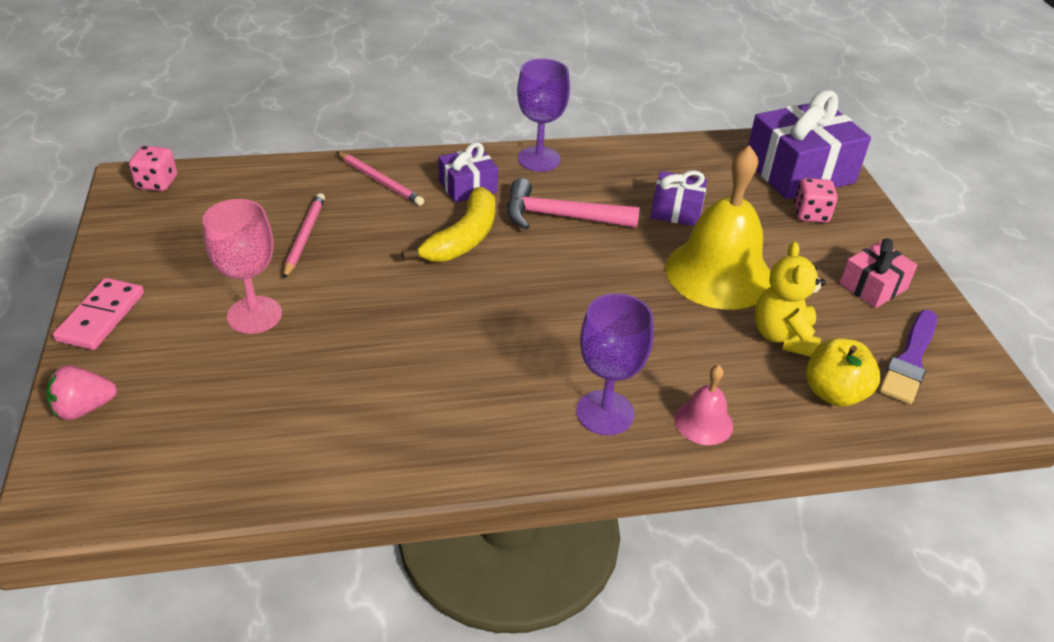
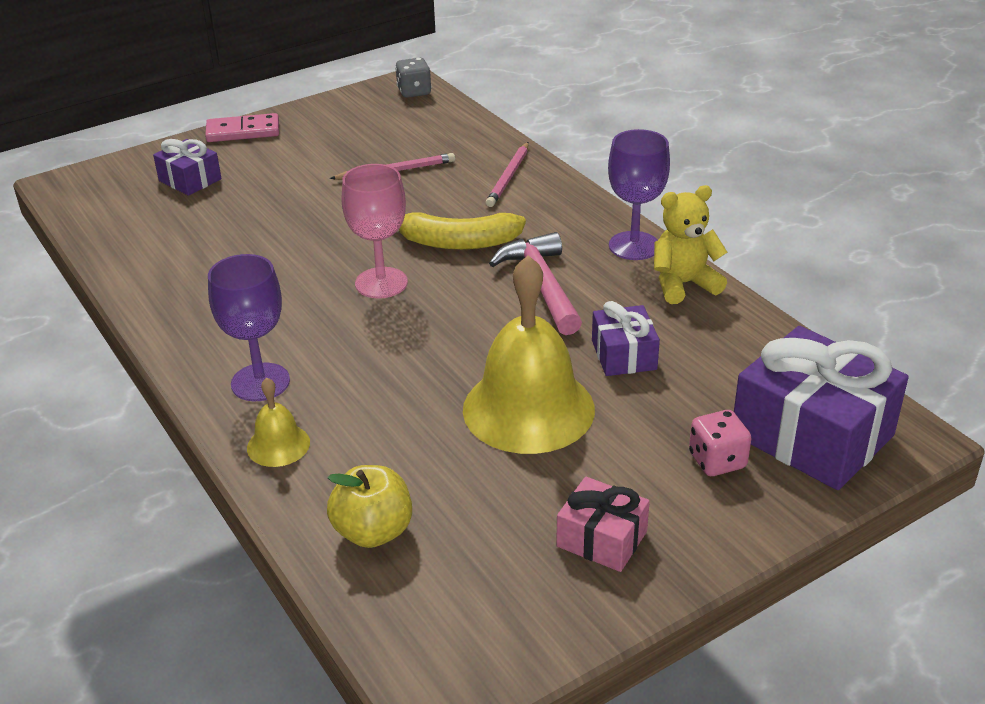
camera: 70 degrees right, 5 degrees down
(84, 408) = (149, 161): pink strawberry -> none
(157, 183) = (414, 92): pink dice -> grey dice
(254, 315) = (283, 184): pink goblet -> pink goblet (381, 283)
(468, 187) = (543, 221): purple gift -> purple gift (190, 180)
(703, 422) = (278, 445): pink bell -> yellow bell
(783, 336) = (447, 477): yellow teddy bear -> yellow teddy bear (683, 284)
(910, 360) = (472, 590): purple brush -> none

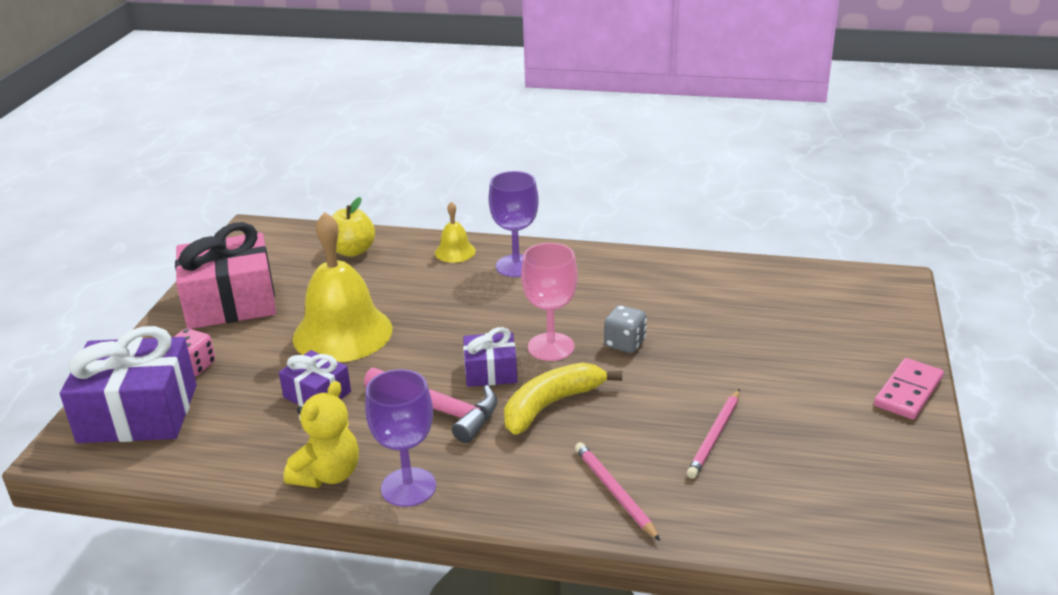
camera: 135 degrees right, 5 degrees down
(190, 180) = (832, 332): purple gift -> purple gift (490, 372)
(414, 92) = (896, 544): grey dice -> grey dice (625, 343)
(602, 539) = (230, 302): pink gift -> pink gift, size x1.89

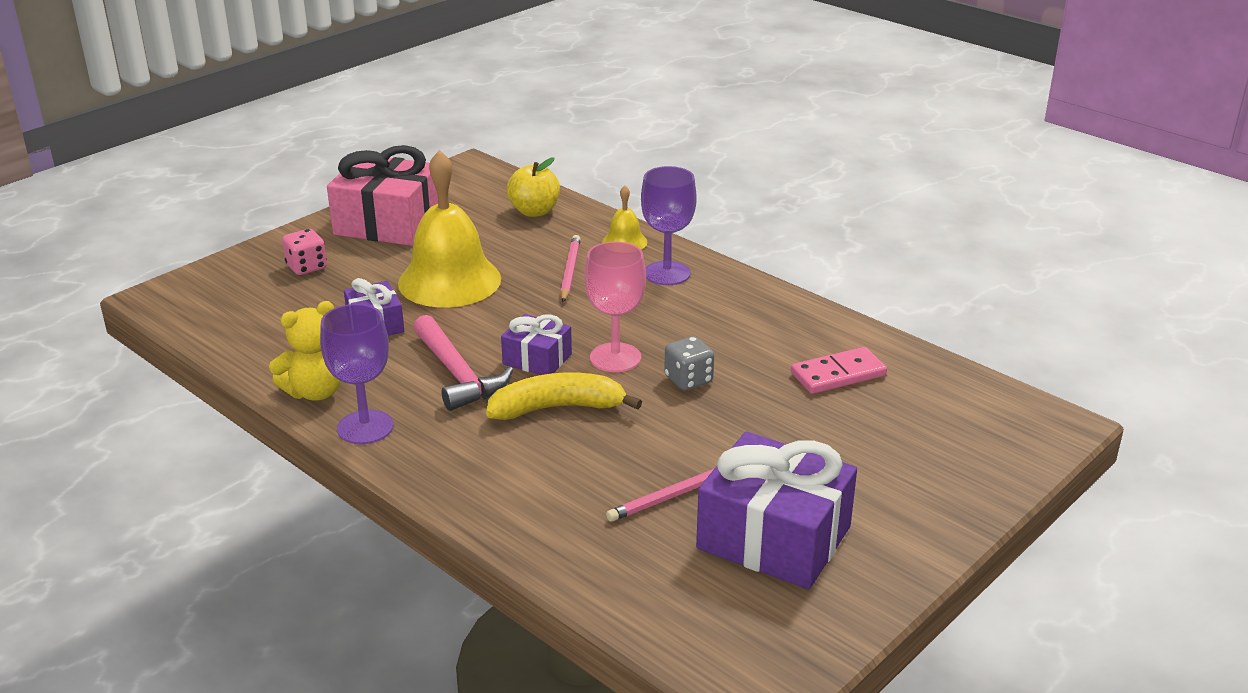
camera: 30 degrees right, 0 degrees up
(138, 413) = (231, 289): purple gift -> purple gift (774, 537)
(615, 492) = (528, 503): pink pencil -> pink pencil (570, 271)
(908, 392) = (929, 535): pink domino -> pink domino (838, 374)

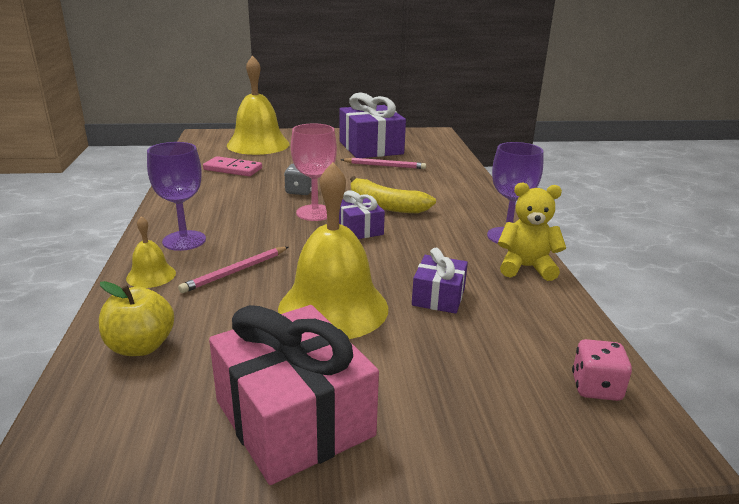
camera: 140 degrees left, 5 degrees down
(306, 267) = (449, 395): pink dice -> pink dice (596, 388)
(457, 374) = (418, 240): pink hammer -> none
(934, 443) = (258, 144): none -> yellow bell

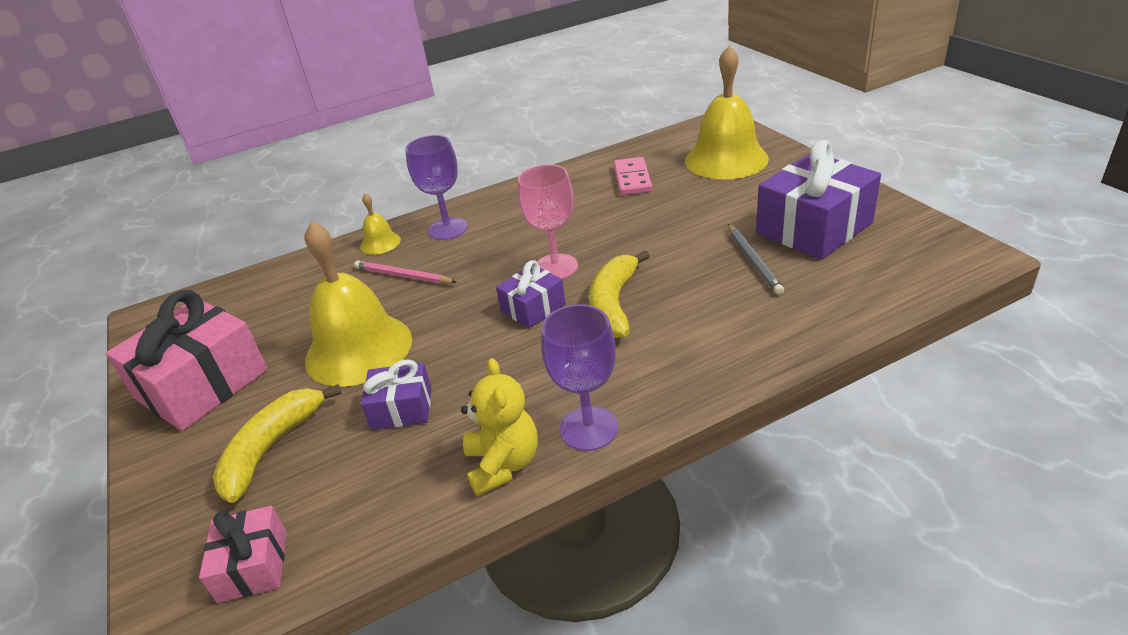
camera: 75 degrees right, 10 degrees up
(141, 346) = (280, 285): yellow apple -> none
(300, 191) = (607, 237): grey dice -> none
(384, 166) = (753, 261): pink pencil -> grey pencil
(447, 369) = (272, 448): none -> yellow banana
(596, 388) = (253, 566): pink dice -> pink gift

